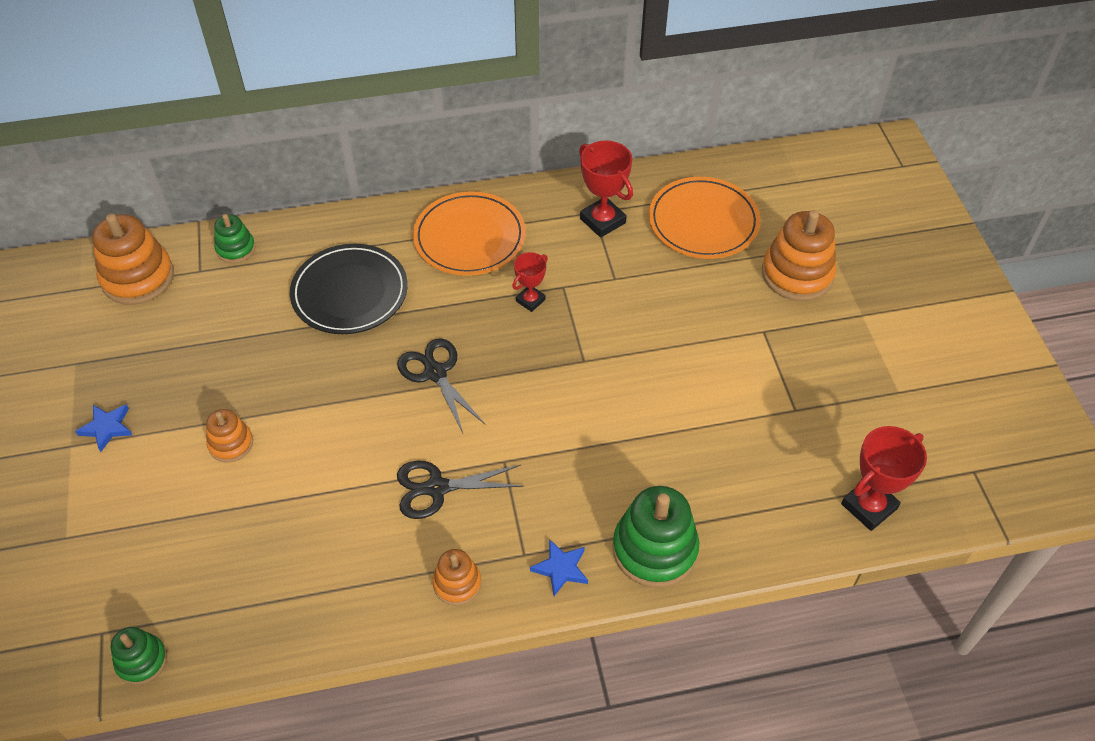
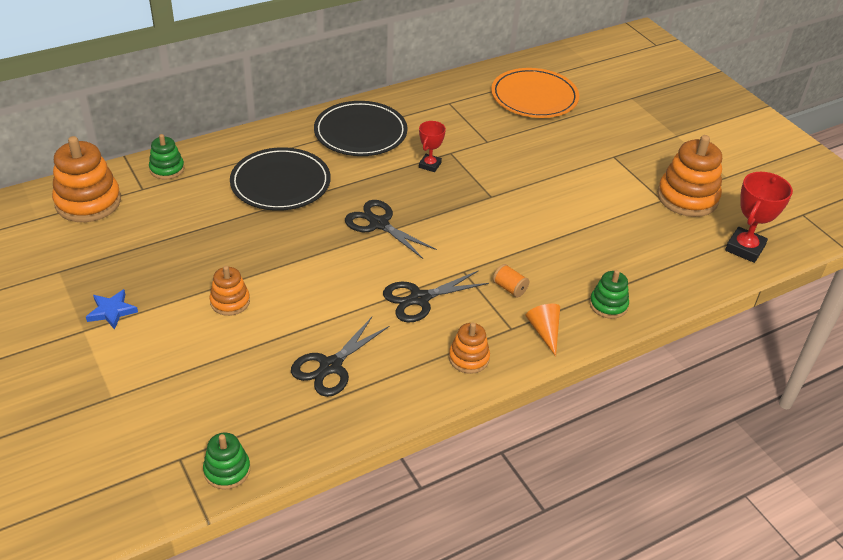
camera: 20 degrees left, 10 degrees down
(301, 556) = (331, 366): none -> black scissors
(469, 237) = (360, 133): orange plate -> black plate
(547, 497) = (509, 288): none -> orange spool
(561, 568) = (544, 331): blue star -> orange cone
(602, 221) = (459, 107): red trophy -> none
(654, 549) = (608, 305): green stacking toy -> green stacking toy, size x0.56
(797, 274) = (618, 118): orange stacking toy -> orange stacking toy (687, 197)

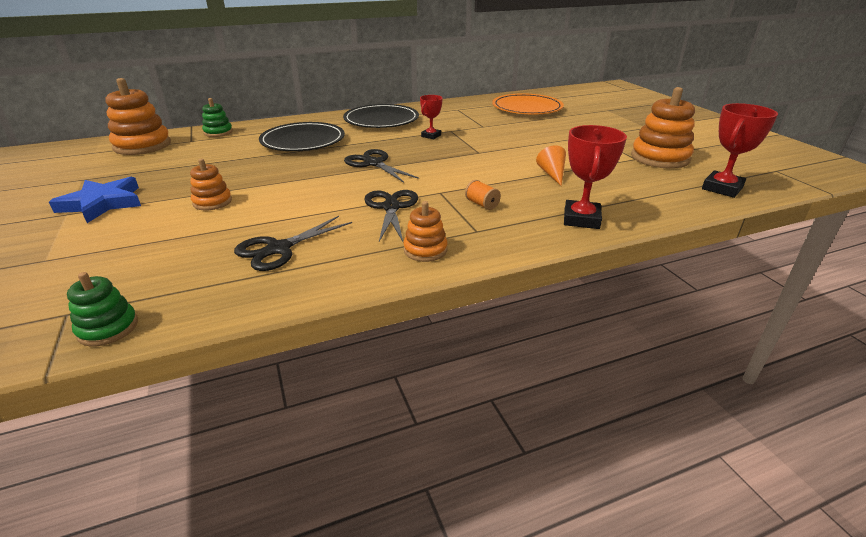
camera: 10 degrees right, 10 degrees down
(112, 311) = (102, 203): blue star -> blue star, size x1.71
(419, 299) = (391, 207): black scissors -> black scissors turned 105 degrees clockwise
(544, 331) = (511, 234): orange cone -> orange cone (552, 174)
(608, 305) = (581, 219): green stacking toy -> red trophy

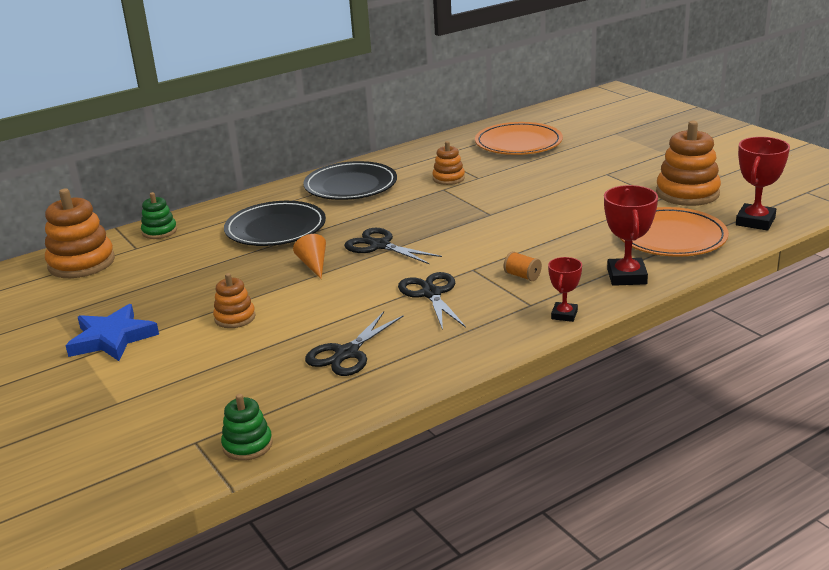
camera: 10 degrees left, 5 degrees down
(425, 250) = (490, 331): orange stacking toy -> orange stacking toy (448, 178)
(431, 136) = (424, 200): red trophy -> red trophy (564, 315)
(552, 174) = (581, 230): orange cone -> orange cone (314, 265)
(635, 191) = (671, 237): none -> orange plate

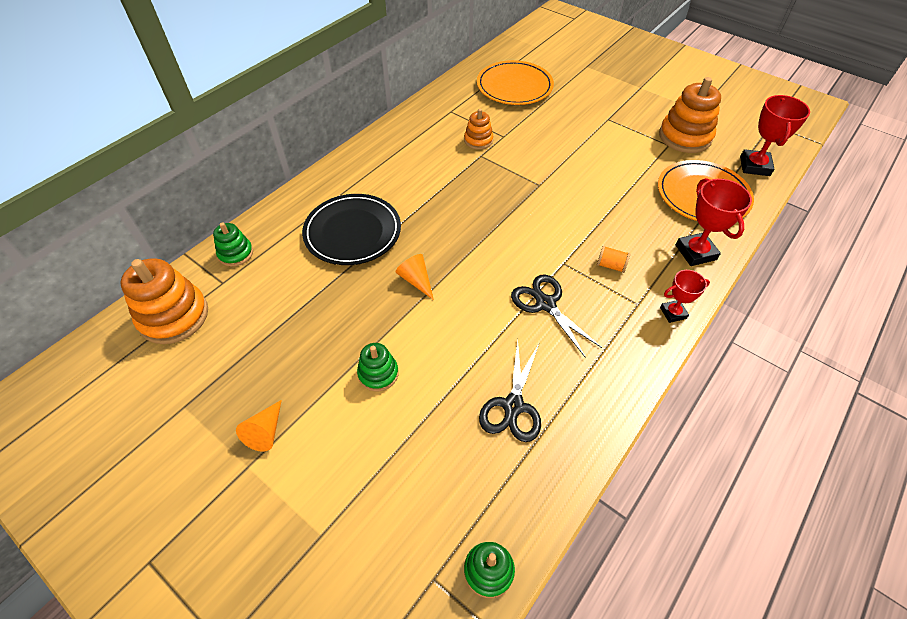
camera: 20 degrees left, 25 degrees up
(112, 338) = (265, 431): blue star -> orange cone
(235, 318) = (378, 374): orange stacking toy -> green stacking toy
(350, 185) = (394, 161): black plate -> none
(380, 246) = (464, 243): black scissors -> none
(564, 315) = (673, 313): red trophy -> red trophy turned 75 degrees clockwise

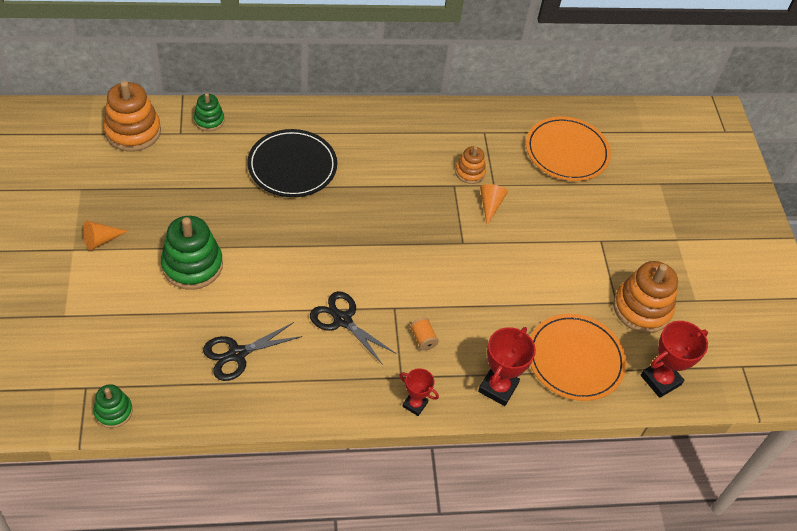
camera: 40 degrees right, 0 degrees up
(378, 374) = (192, 265): green stacking toy -> green stacking toy, size x1.80
(416, 280) = (287, 232): orange cone -> orange cone (490, 205)
(545, 304) = (342, 320): black scissors -> black scissors turned 60 degrees counterclockwise

